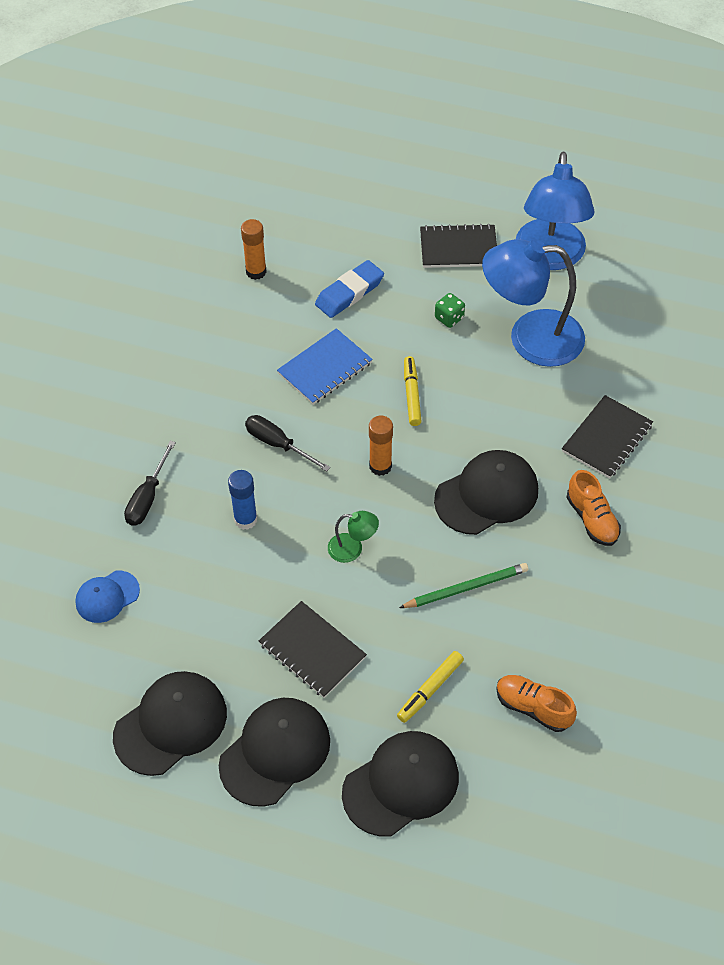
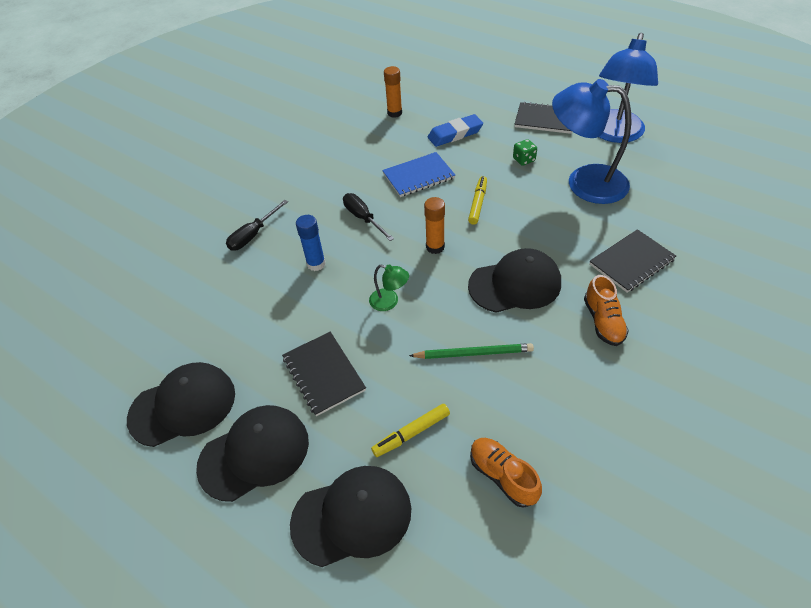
camera: 20 degrees right, 5 degrees down
(107, 597) = (188, 296): blue cap -> none

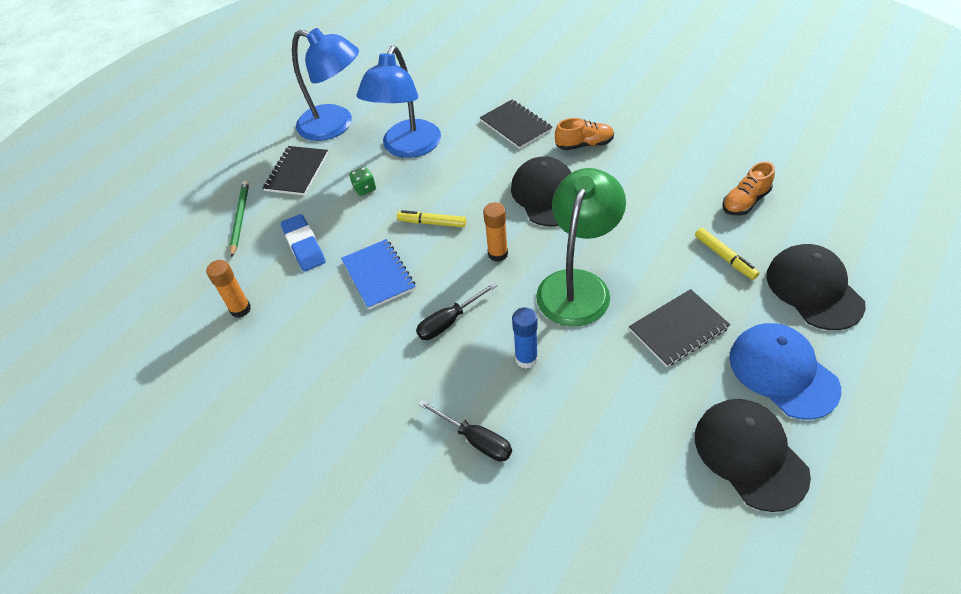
camera: 90 degrees left, 0 degrees up
(254, 453) = (782, 372): black cap -> blue cap
(389, 302) = (578, 285): green lamp -> green lamp, size x2.34
(473, 353) = (631, 221): green pencil -> green pencil (240, 219)

